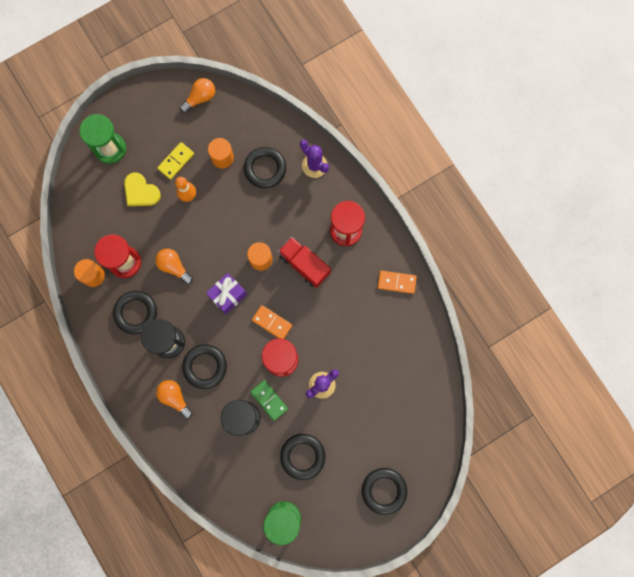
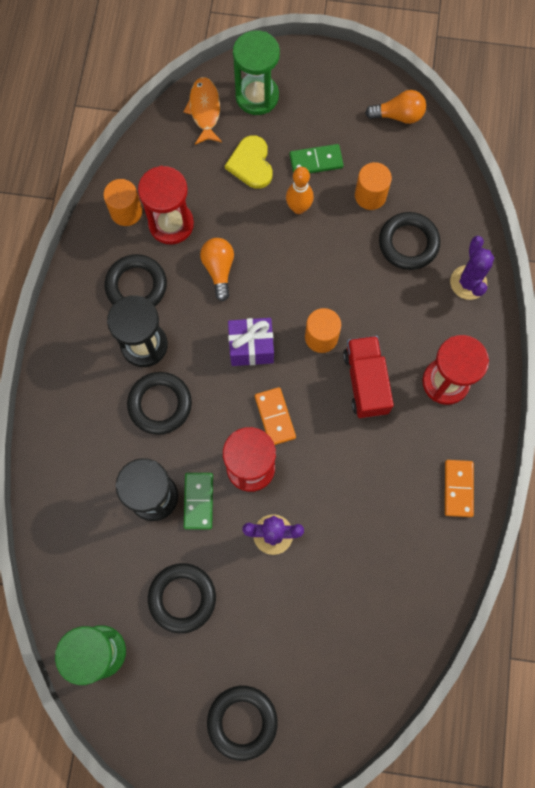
camera: 40 degrees right, 5 degrees down
(87, 181) = (204, 110): none -> orange fish
(175, 397) = (98, 411): orange light bulb -> none
(176, 161) = (316, 161): yellow domino -> green domino
(396, 282) = (458, 488): orange domino -> orange domino turned 45 degrees clockwise

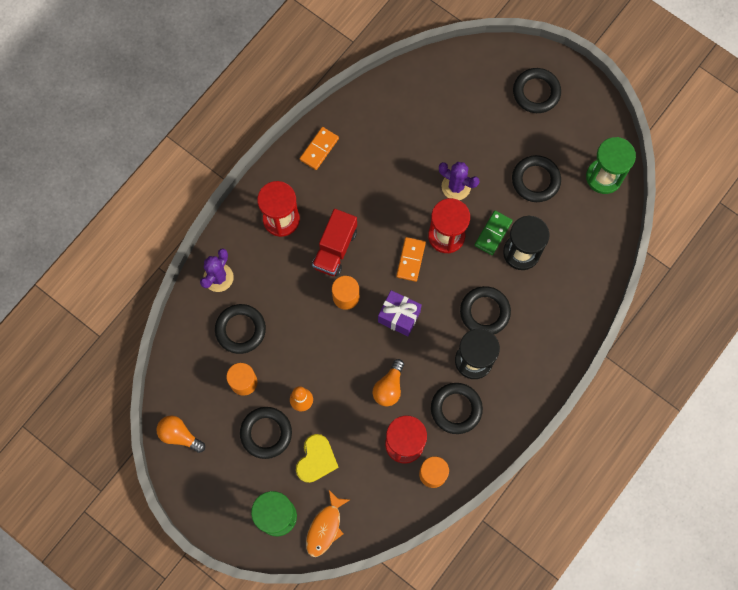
camera: 150 degrees left, 0 degrees up
(316, 161) = (266, 433): green domino -> black ring

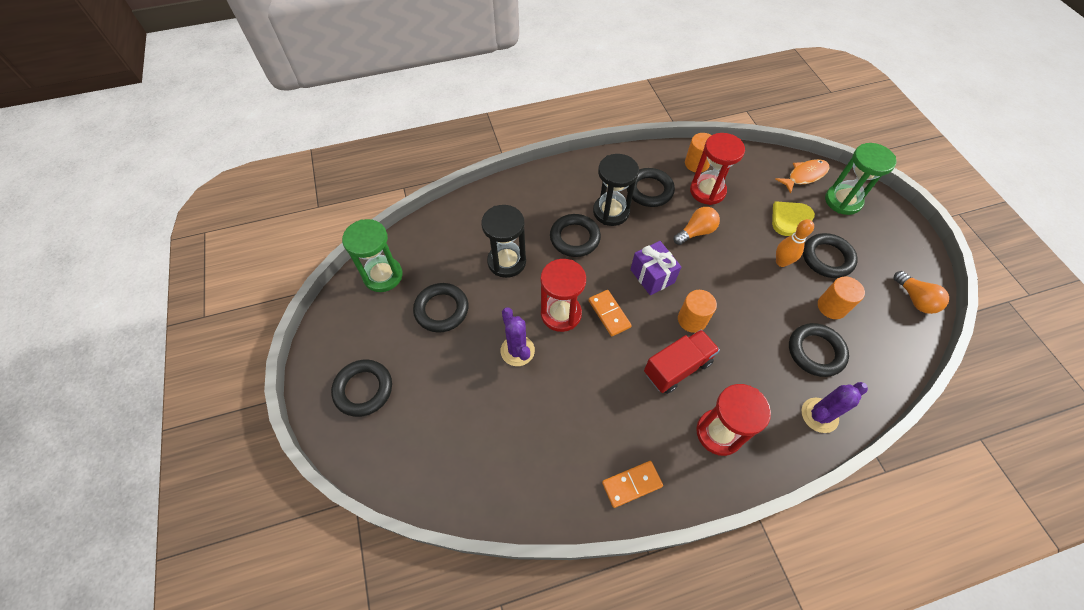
camera: 145 degrees left, 15 degrees down
(411, 260) = (609, 314): orange domino -> orange domino turned 75 degrees counterclockwise
(493, 233) = (517, 290): green domino -> none

